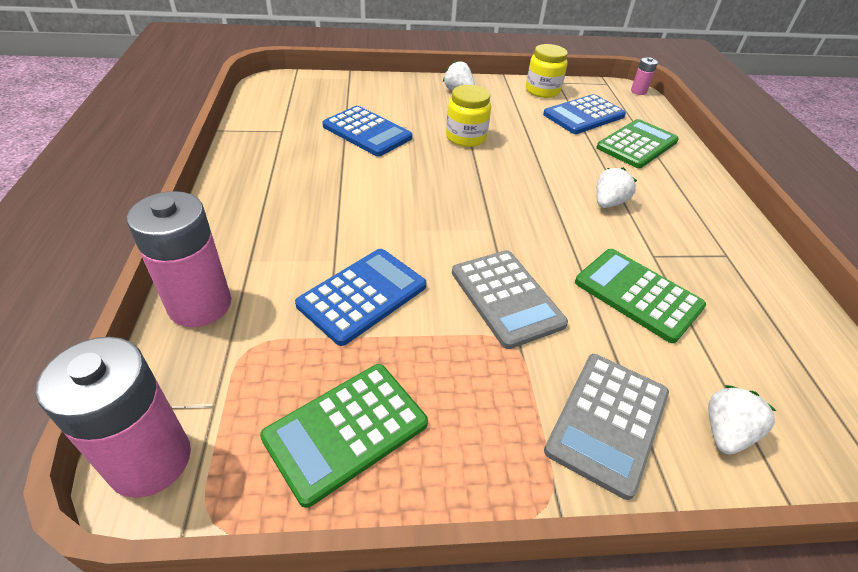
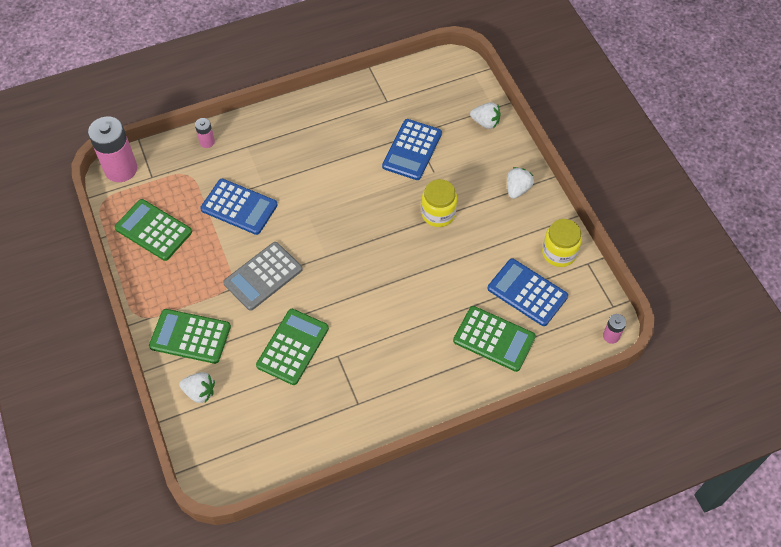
camera: 75 degrees right, 15 degrees up
(200, 305) = (207, 142): pink battery -> pink battery, size x0.47
(607, 421) = (190, 336): grey calculator -> green calculator
(608, 203) = (390, 323): white strawberry -> white strawberry (485, 122)

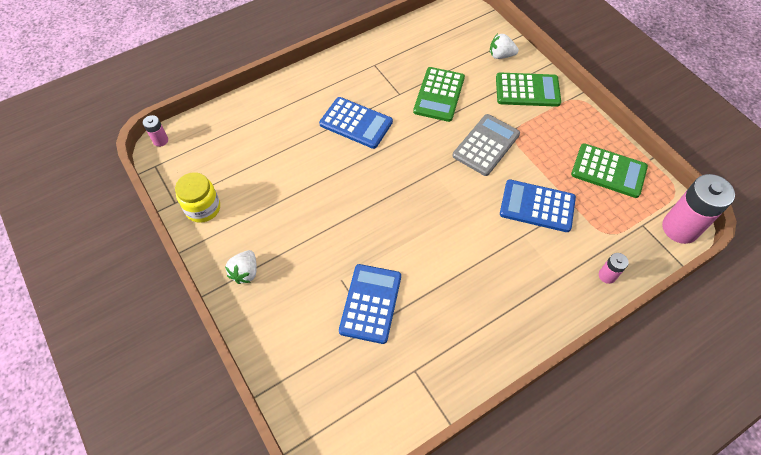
camera: 170 degrees right, 0 degrees up
(438, 214) = (330, 230): yellow jar -> none
(485, 122) = (285, 358): white strawberry -> none
(494, 339) = (266, 124): green calculator -> none
(527, 292) = (236, 166): blue calculator -> blue calculator (356, 123)

